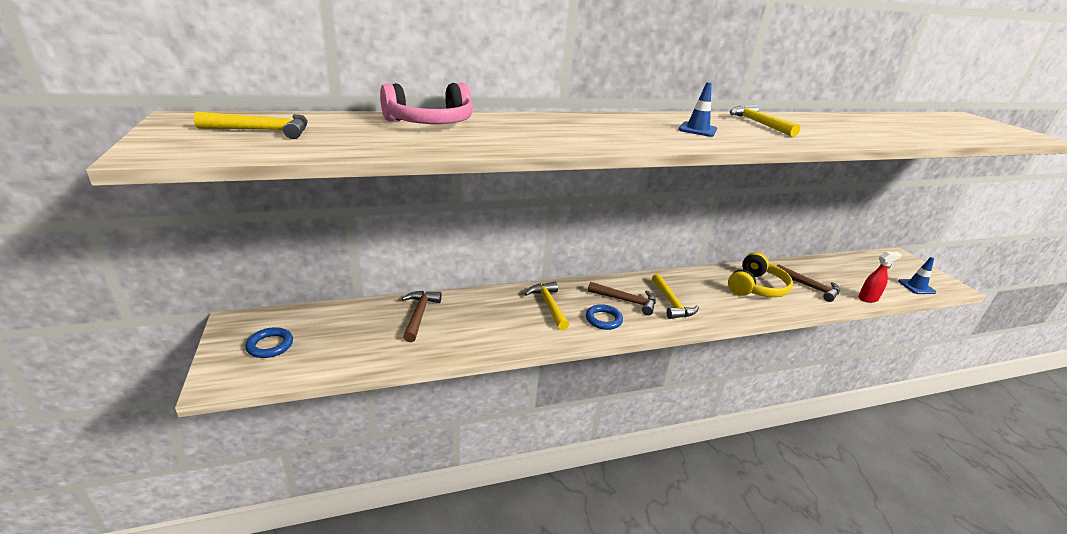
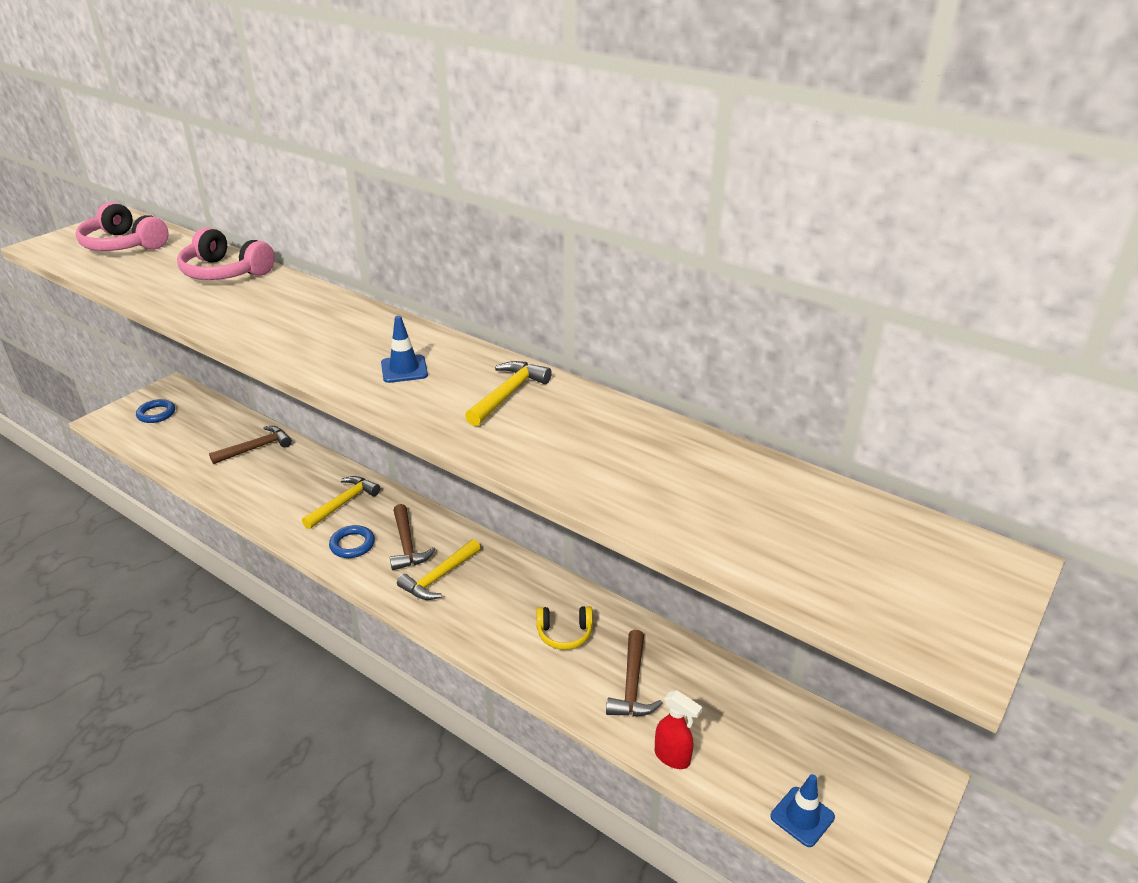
camera: 55 degrees right, 5 degrees up
(263, 131) = (123, 245): yellow hammer -> pink headphones
(756, 287) = (564, 633): yellow headphones -> yellow headphones, size x0.61

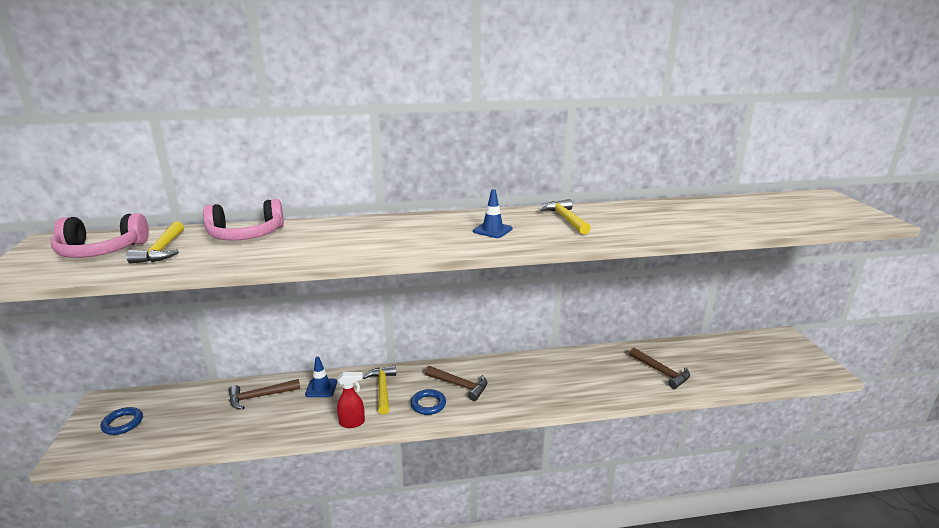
camera: 45 degrees left, 10 degrees down
(256, 448) = (260, 397): brown hammer -> brown hammer turned 120 degrees counterclockwise
(439, 577) = (504, 388): yellow hammer -> yellow hammer (162, 250)
(564, 633) = (602, 372): yellow headphones -> none
(672, 757) = (720, 386): red spray bottle -> red spray bottle (352, 423)
(802, 817) = (785, 373): blue traffic cone -> blue traffic cone (321, 388)

